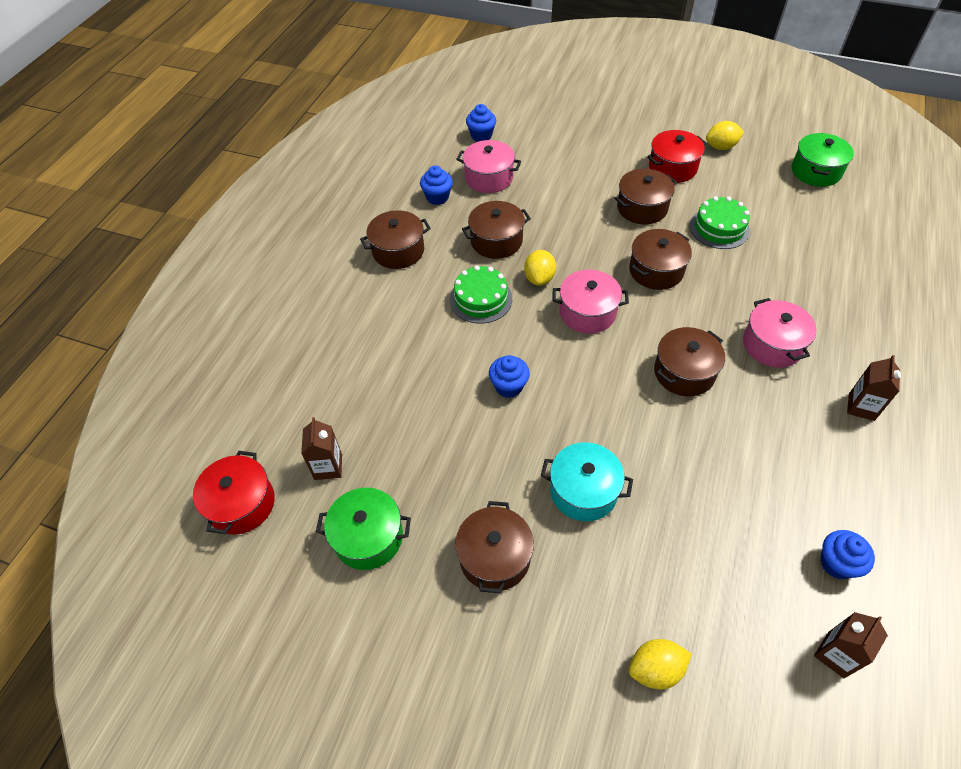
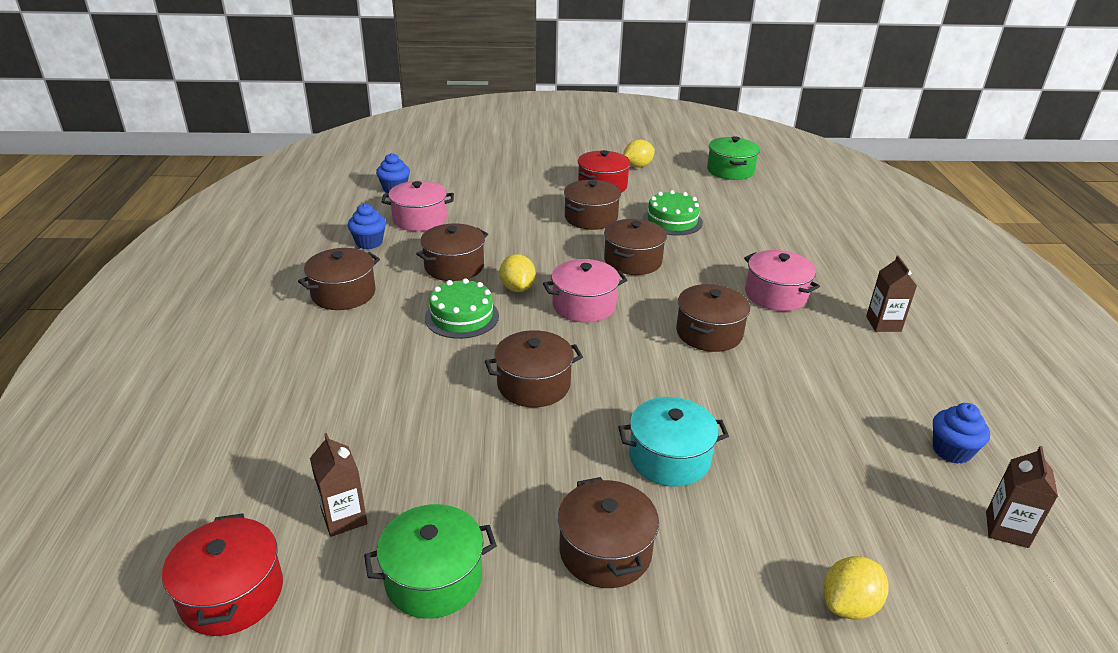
camera: 25 degrees left, 20 degrees down
(509, 386) = (533, 385): blue cupcake -> brown pot

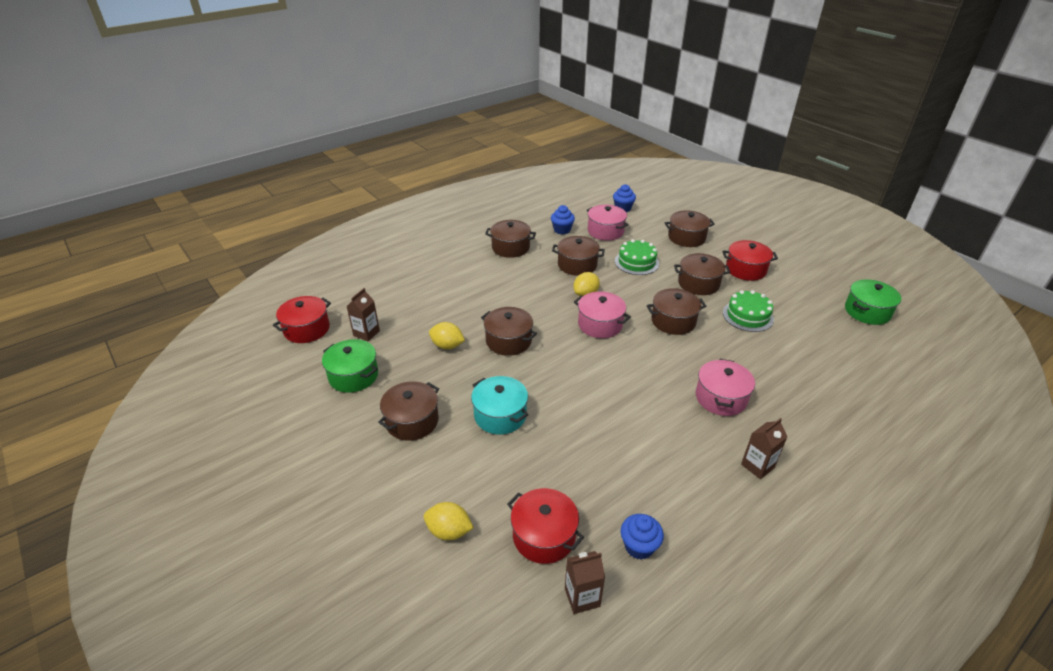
camera: 55 degrees right, 5 degrees up
(462, 317) = (536, 290): green cake -> green cake (636, 262)
(637, 166) = (798, 271): yellow lemon -> yellow lemon (447, 346)
(709, 333) = (635, 384): brown pot -> brown pot (686, 238)
(901, 517) = (544, 536): none -> red pot

